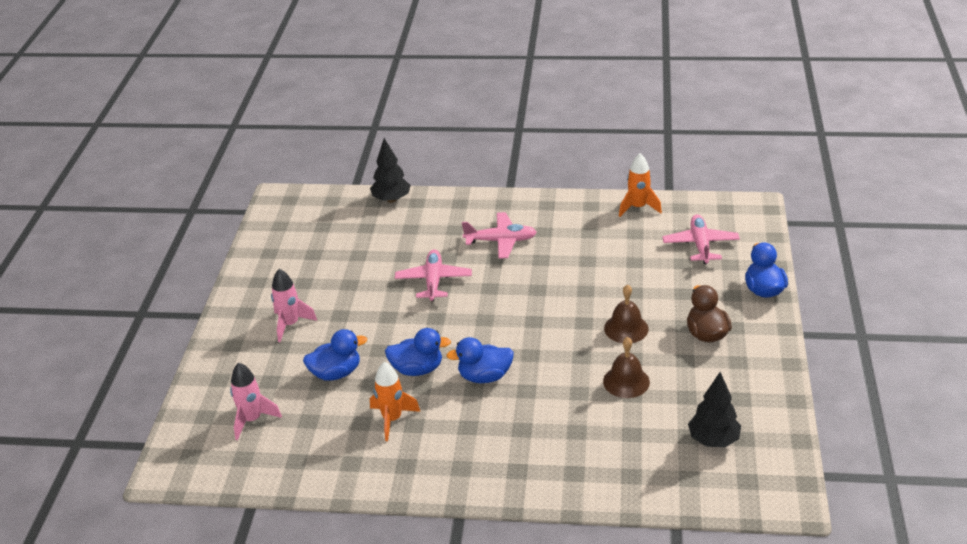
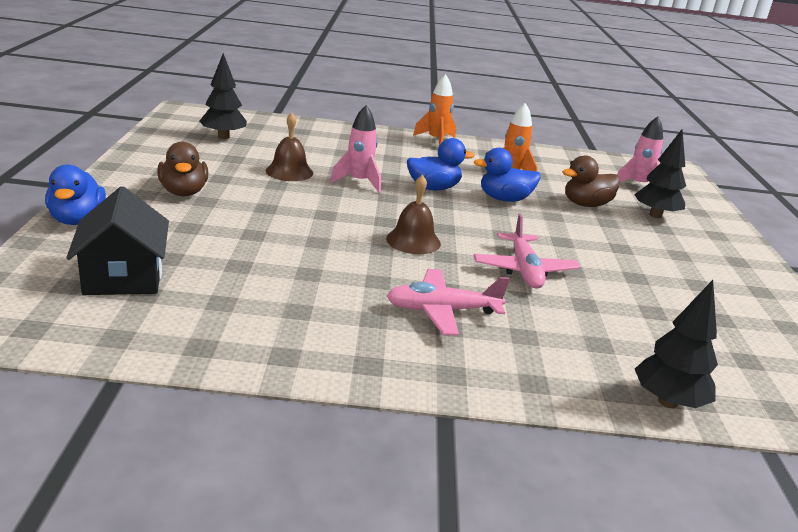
camera: 170 degrees right, 10 degrees down
(273, 366) = (655, 215): none -> black tree
(290, 324) = (671, 245): pink rocket -> pink rocket (359, 182)
(336, 373) = (586, 204): blue duck -> brown duck
(626, 328) = (276, 205): brown bell -> brown bell (413, 241)
(638, 207) = (196, 344): orange rocket -> orange rocket (436, 140)
(700, 245) = (124, 276): pink plane -> black house

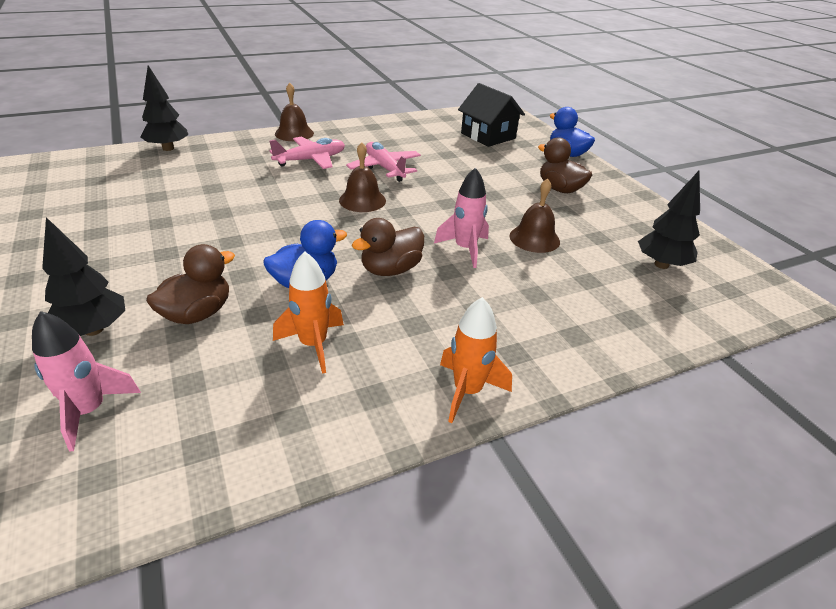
camera: 155 degrees right, 10 degrees up
(433, 188) = (391, 269): blue duck -> brown duck
(442, 378) = (294, 133): none -> brown bell
(524, 270) = (263, 201): pink plane -> pink plane (385, 168)

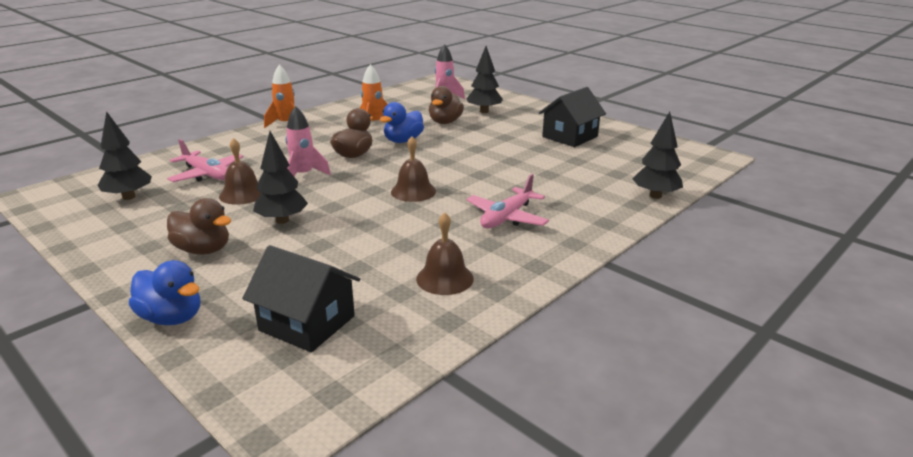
camera: 160 degrees right, 10 degrees down
(91, 231) = (570, 137): none -> black house
(294, 133) = (575, 247): brown bell -> brown bell (445, 278)
(385, 168) = (420, 227): pink plane -> pink plane (207, 174)
(495, 199) = (282, 220): none -> black tree

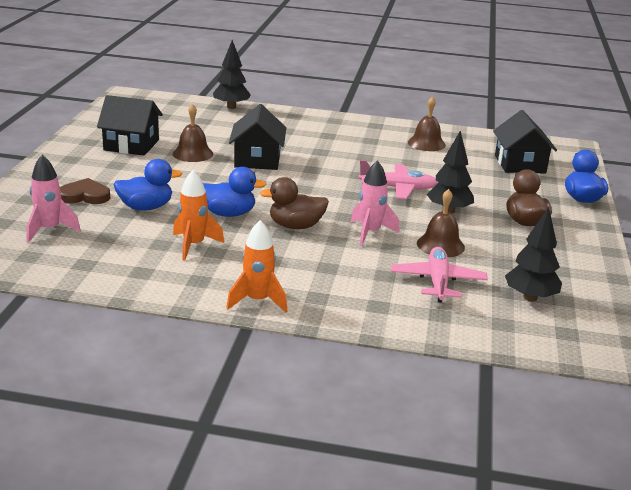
camera: 125 degrees left, 0 degrees up
(413, 191) = (333, 179): brown bell -> brown bell (193, 153)
(445, 122) = (146, 207): brown duck -> blue duck
(484, 111) = (84, 196): black tree -> brown heart
(492, 172) = (257, 160): none -> black house
(507, 217) = (328, 142): pink plane -> pink plane (397, 188)

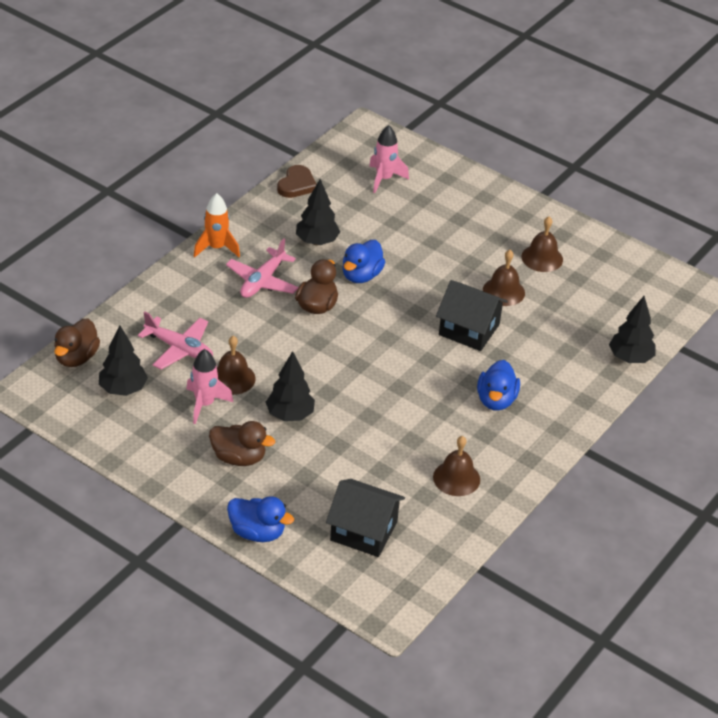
camera: 115 degrees right, 15 degrees up
(84, 196) = (438, 207): brown heart -> brown heart (296, 185)
(131, 145) = (542, 258): black house -> brown bell
(146, 207) = (398, 234): blue duck -> blue duck (496, 400)
(194, 245) = (317, 241): orange rocket -> black tree
(370, 233) = (279, 345): pink rocket -> pink rocket (205, 404)
(397, 188) = (355, 401): pink plane -> pink plane (262, 281)
(527, 340) = (76, 358): none -> brown duck

